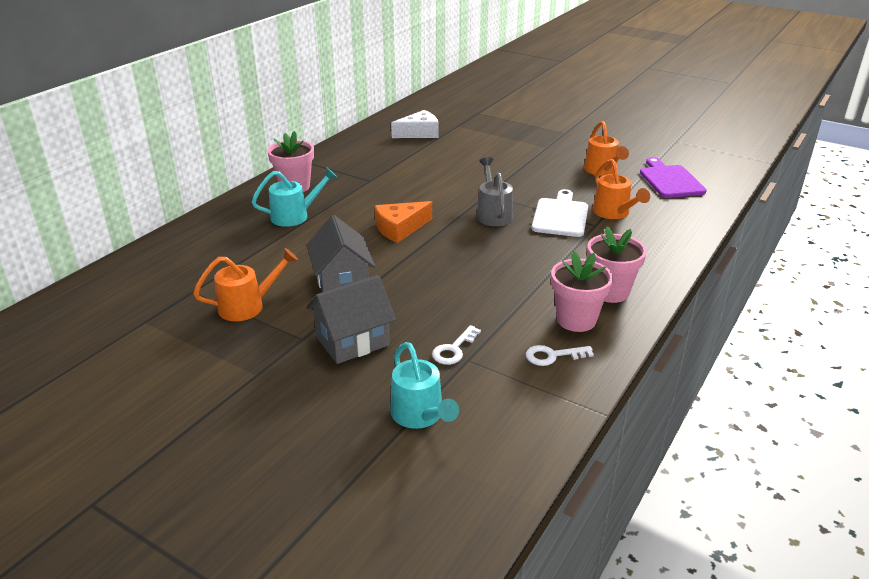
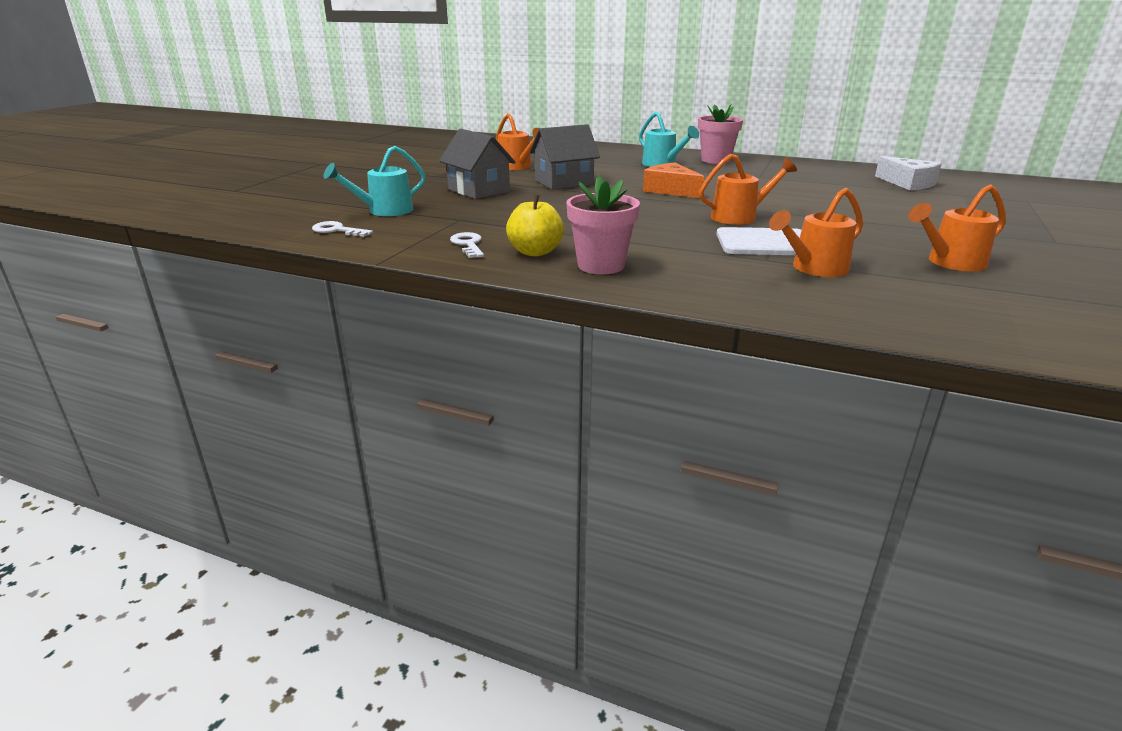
camera: 80 degrees right, 5 degrees down
(454, 349) = (473, 215): white key -> white key (337, 230)
(493, 214) = (740, 217): grey watering can -> orange watering can
(576, 320) = (535, 252): pink flower pot -> yellow apple
(670, 180) = (992, 305): purple cutting board -> none

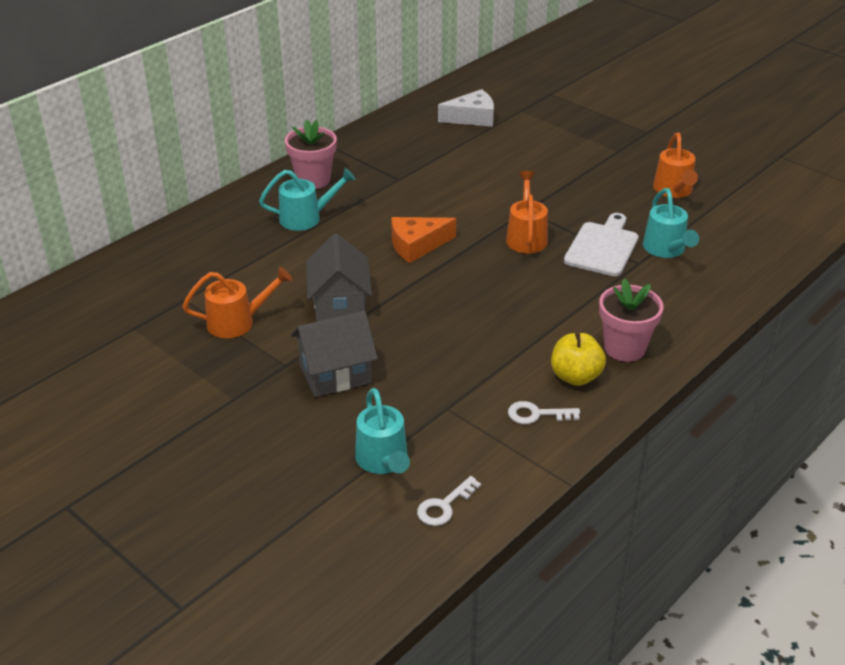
camera: 70 degrees left, 10 degrees up
(814, 269) = (666, 250): orange watering can -> turquoise watering can

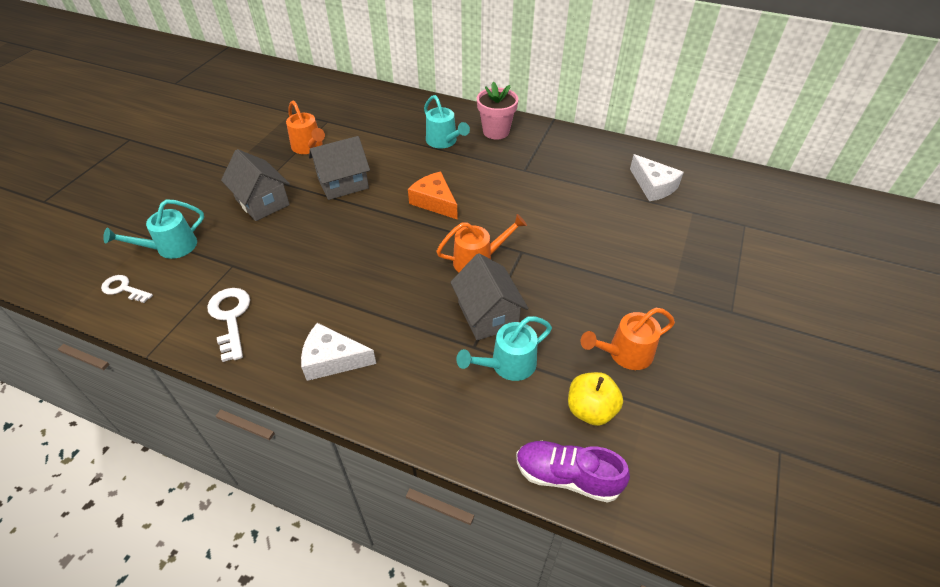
camera: 70 degrees right, 10 degrees up
(537, 414) = (230, 318): white key -> white key, size x1.55
(575, 377) = (284, 333): yellow apple -> yellow apple (590, 410)
(602, 247) = (488, 315): white cutting board -> grey house
(624, 348) = (332, 359): pink flower pot -> white cheese
(783, 247) = (567, 476): none -> purple shoe

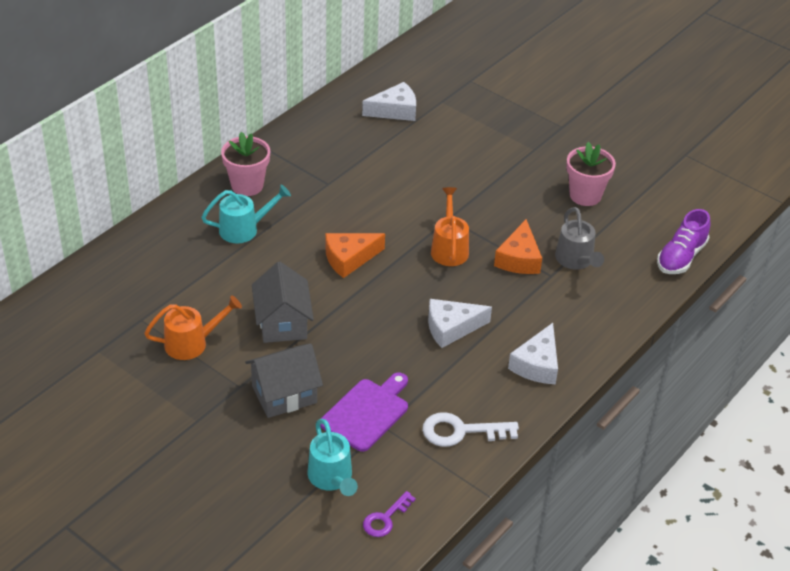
camera: 75 degrees left, 5 degrees down
(124, 289) = (385, 518): white key -> purple key
(248, 252) = (367, 412): none -> purple cutting board
(367, 284) = (451, 328): none -> white cheese
(488, 315) = (519, 258): grey house -> orange cheese
(507, 365) = (576, 261): turquoise watering can -> grey watering can
(590, 410) = (630, 229): yellow apple -> none
(624, 354) = (585, 195): orange watering can -> pink flower pot

